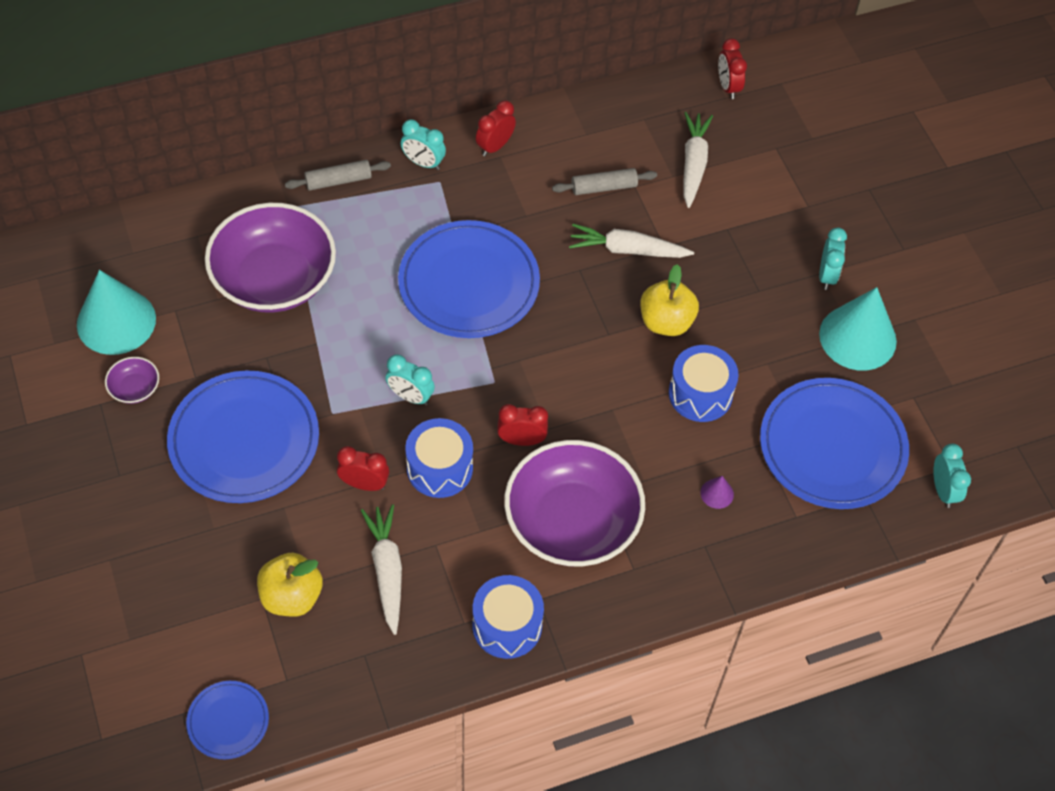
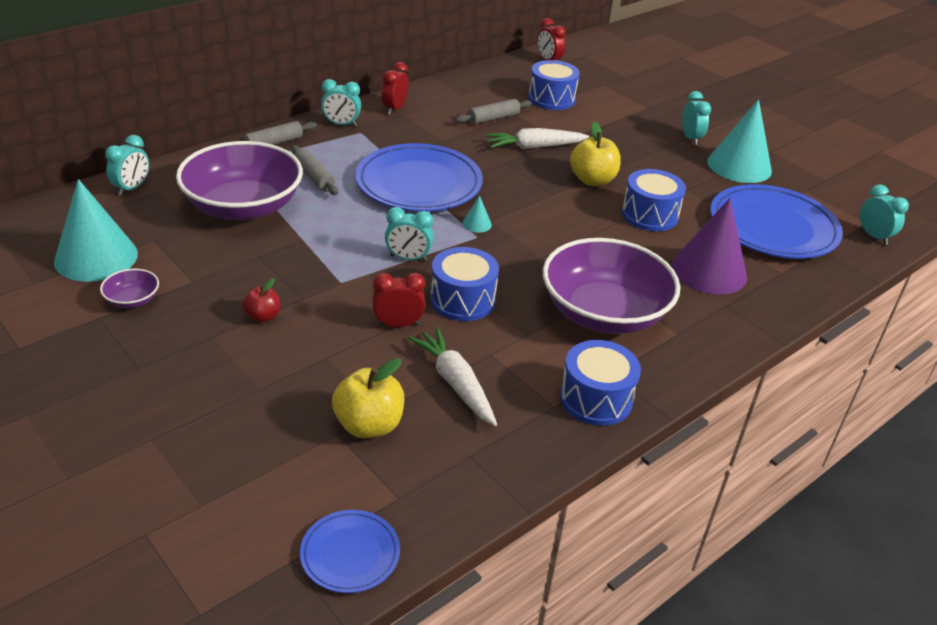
camera: 20 degrees left, 20 degrees down
(173, 225) = (132, 188): none -> turquoise clock
(244, 440) = (263, 316): blue plate -> red apple
(361, 248) = (314, 177): none -> grey rolling pin
(503, 362) = (477, 224): none -> turquoise cone
(521, 440) = (524, 268): red clock -> none
(693, 164) = (551, 99): white carrot -> blue drum
(717, 493) = (709, 271): purple cone -> purple cone, size x2.45

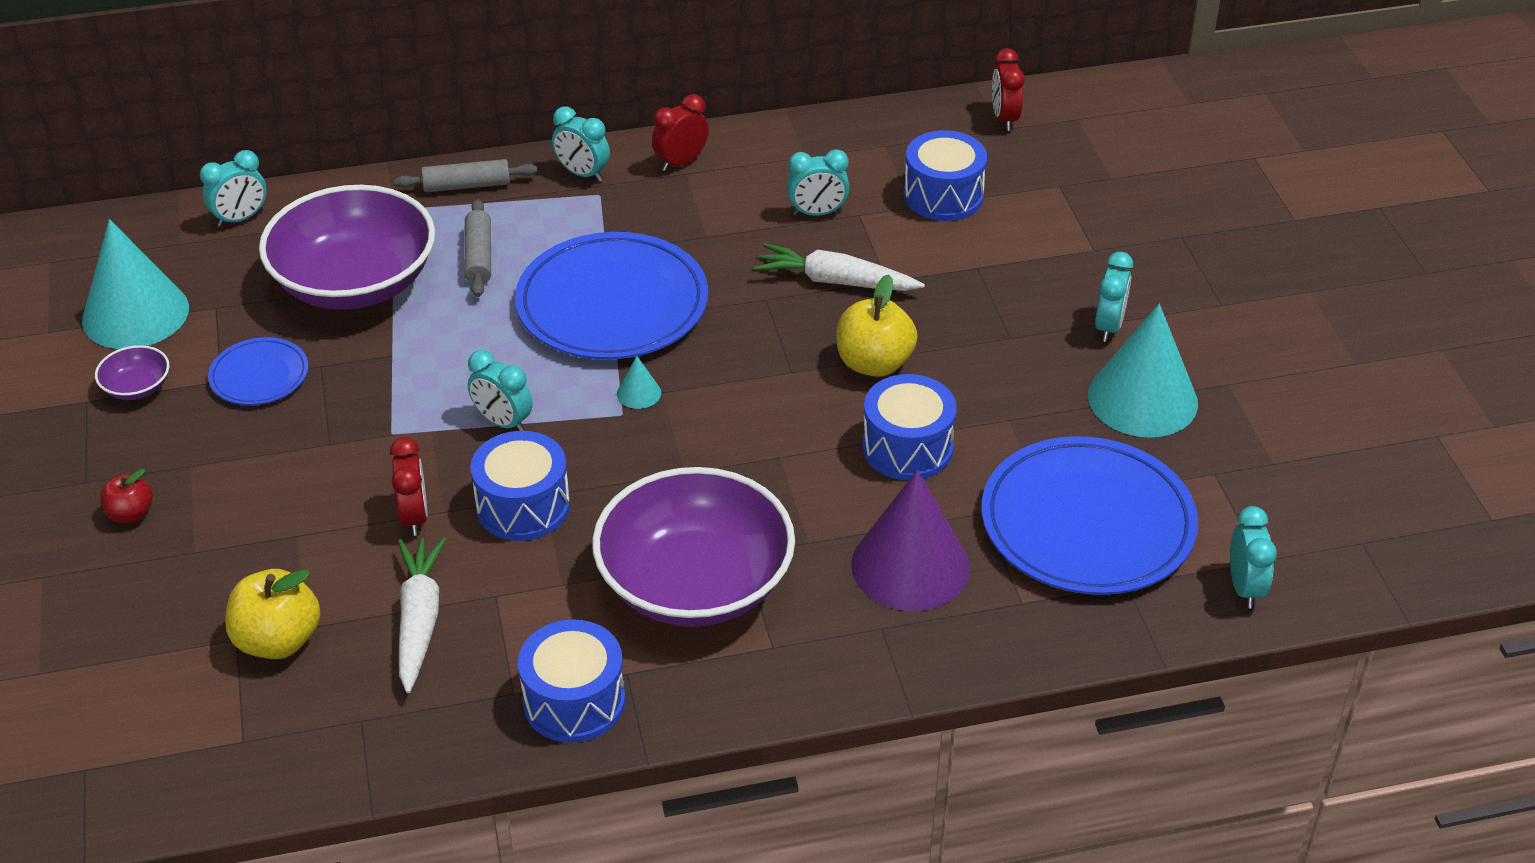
camera: 30 degrees right, 5 degrees up
(263, 316) = (265, 455): red apple -> red apple (131, 514)
(350, 554) = (145, 785): blue plate -> blue plate (259, 376)
(398, 324) = (414, 517): red clock -> red clock turned 60 degrees clockwise
(493, 118) = (817, 213): grey rolling pin -> turquoise clock

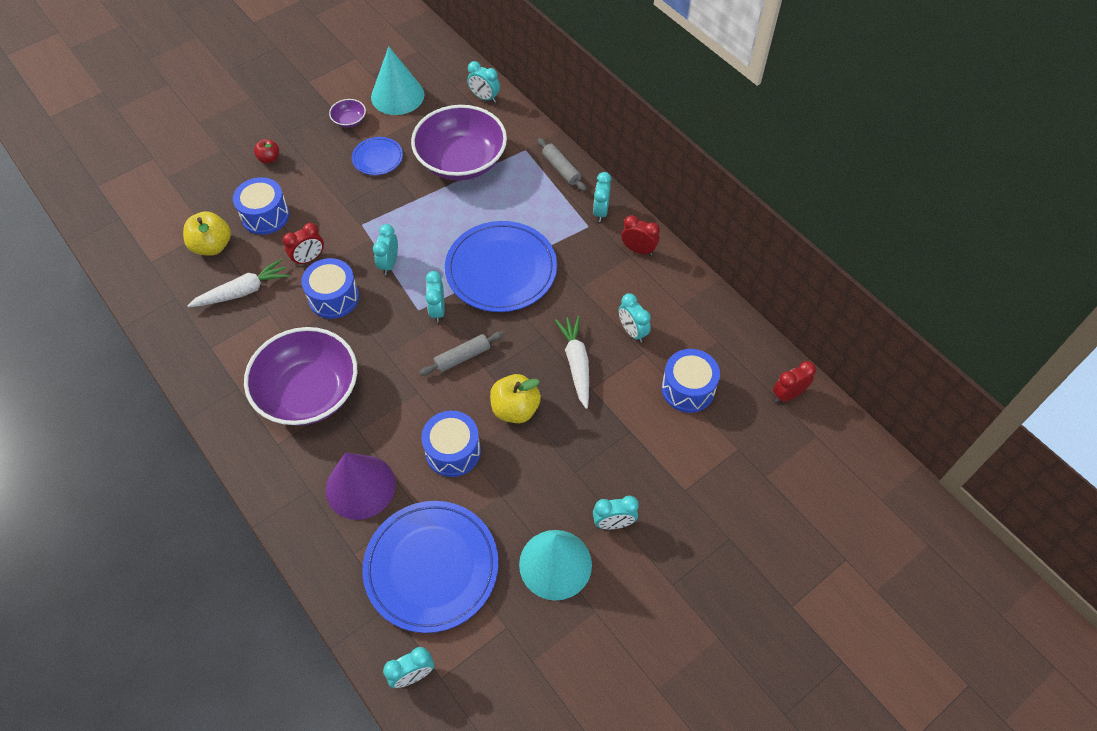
camera: 65 degrees right, 15 degrees up
(479, 257) = (507, 199): grey rolling pin -> grey rolling pin (462, 357)
(574, 701) = (213, 374): blue drum -> blue drum (265, 216)
(639, 393) = (437, 310): turquoise cone -> turquoise clock

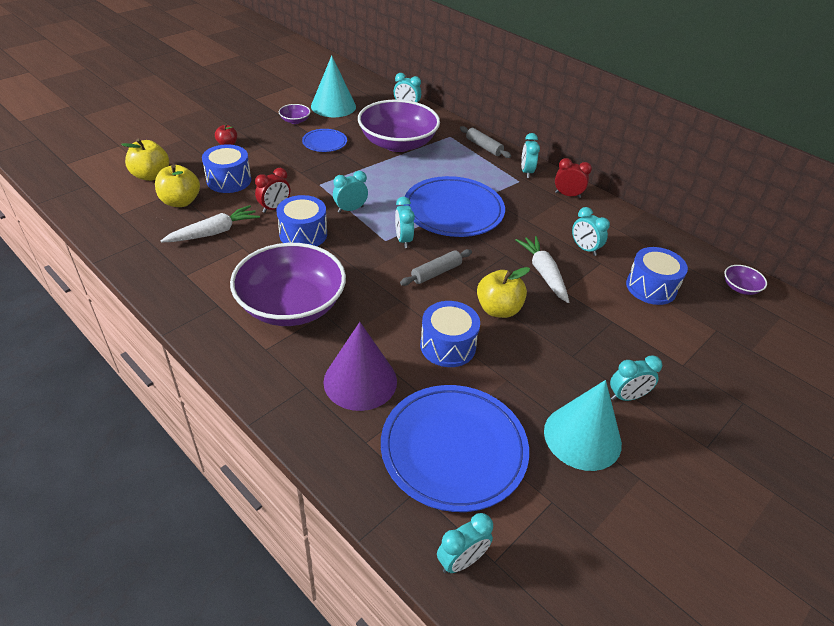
camera: 10 degrees left, 15 degrees down
(184, 206) = (151, 175): none -> yellow apple
(389, 264) = (350, 209): turquoise clock -> turquoise clock turned 60 degrees clockwise
(788, 395) = (740, 288): red clock -> purple bowl

